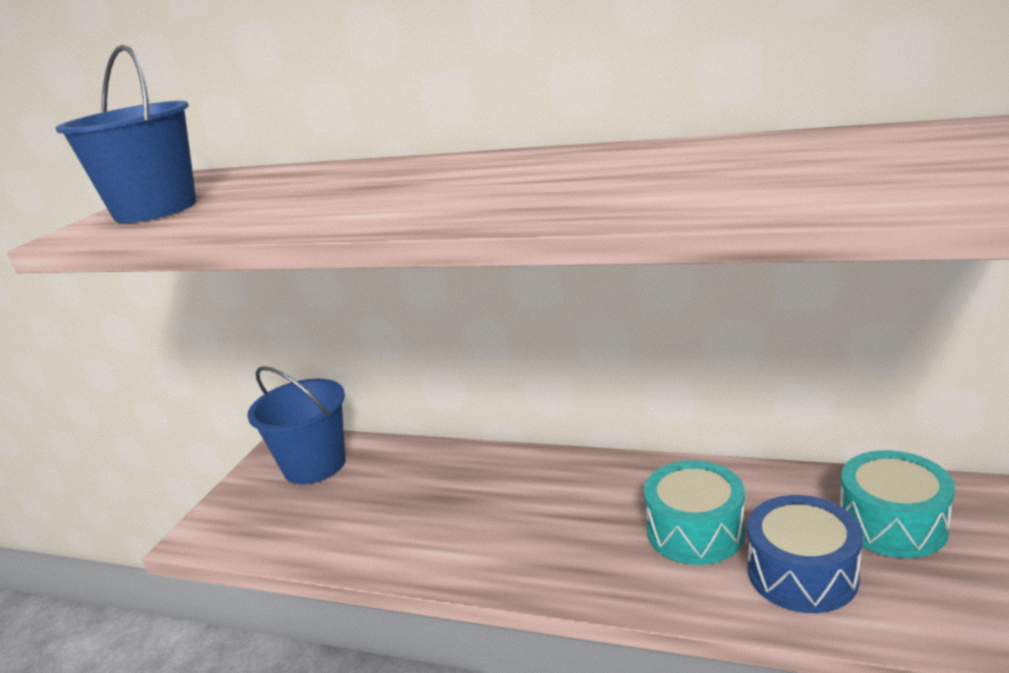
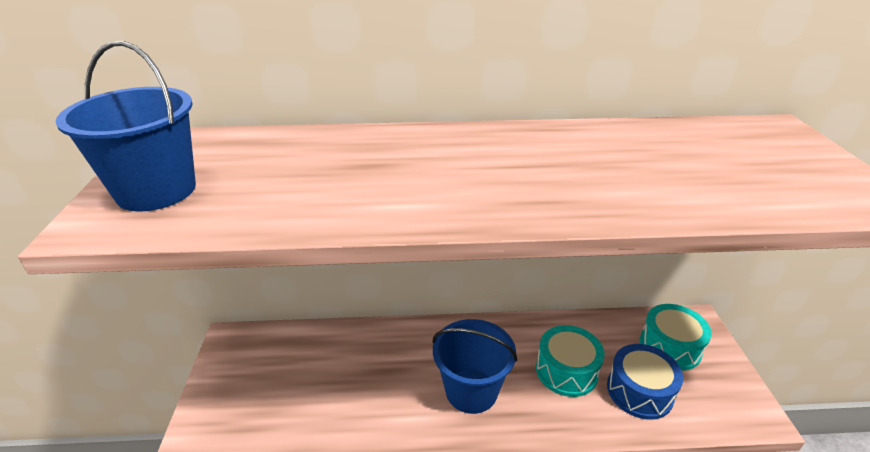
camera: 25 degrees left, 10 degrees up
(314, 465) = (266, 356): blue bucket -> blue bucket (471, 391)

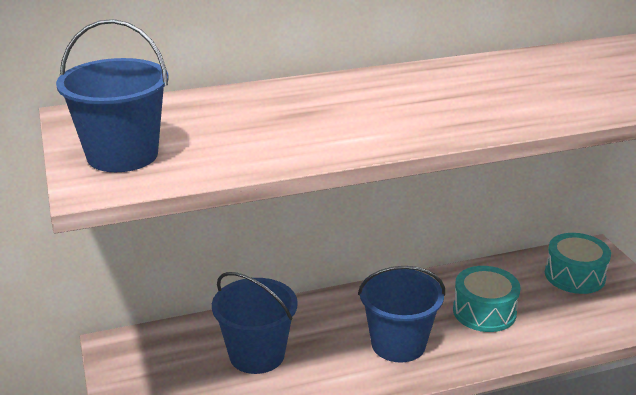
camera: 15 degrees left, 5 degrees down
(340, 374) = (257, 355): none -> blue bucket
(639, 391) = (557, 316): blue drum -> none

